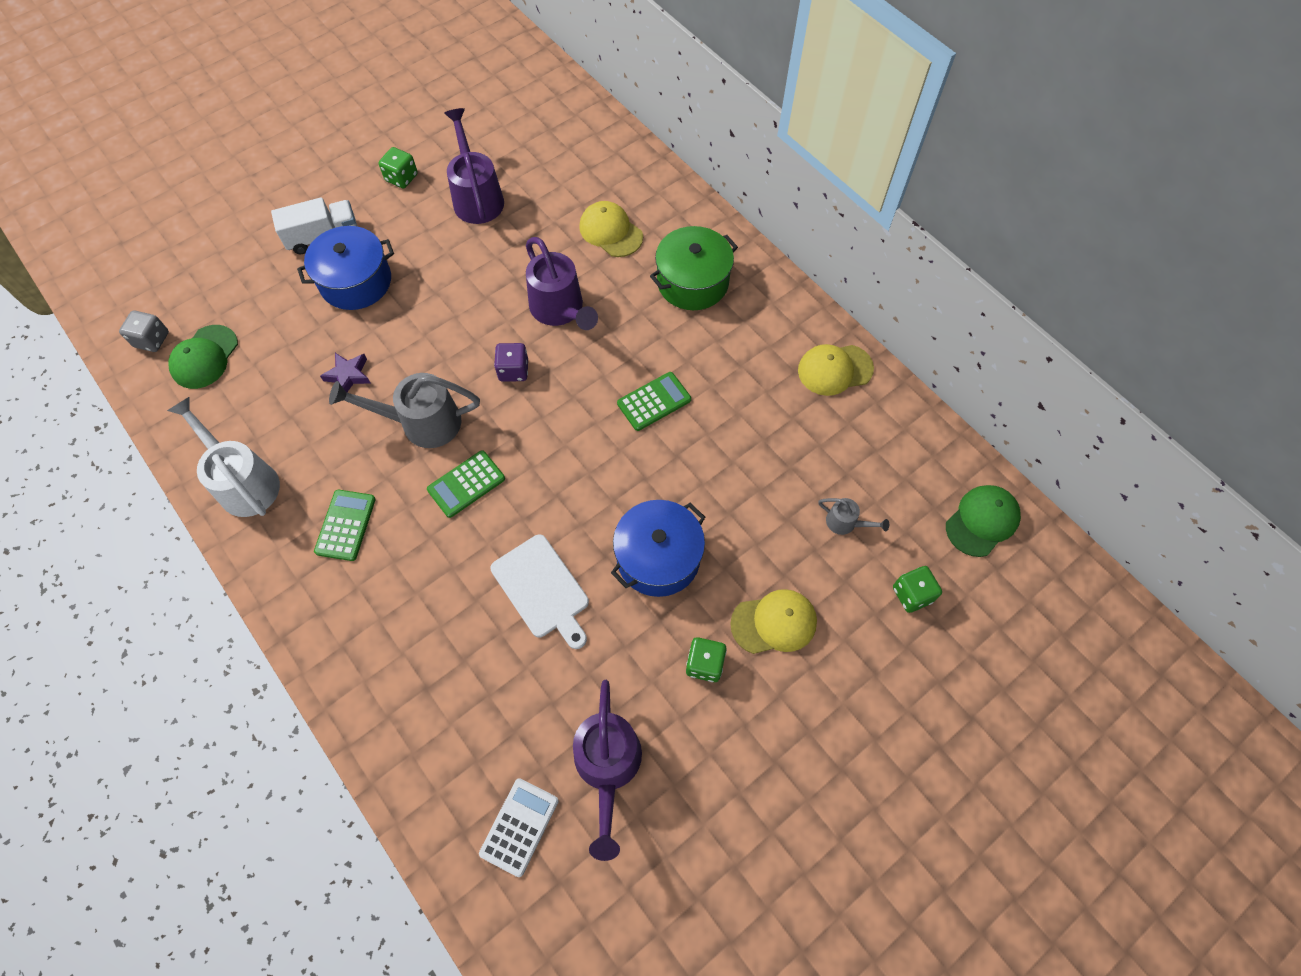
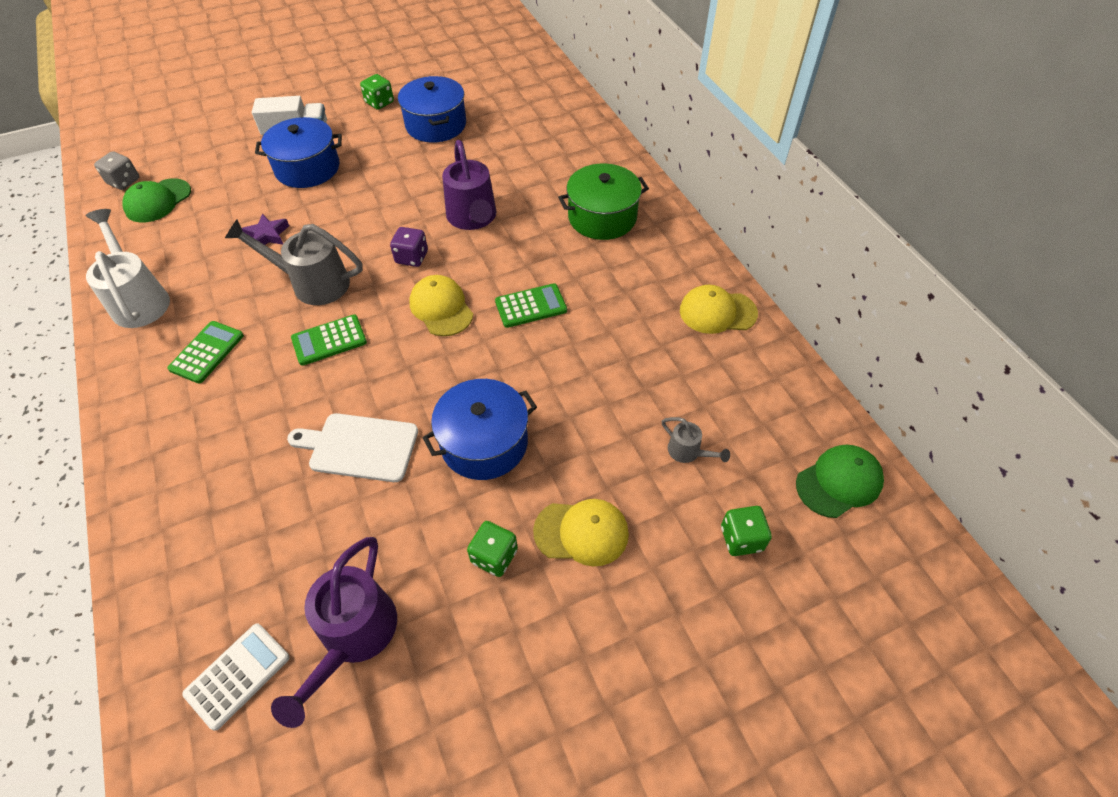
camera: 15 degrees right, 10 degrees down
(477, 197) = (436, 125): purple watering can -> blue pot
(542, 589) = (359, 447): white cutting board -> white cutting board turned 120 degrees clockwise
(610, 231) = (541, 167): yellow cap -> yellow cap (441, 308)

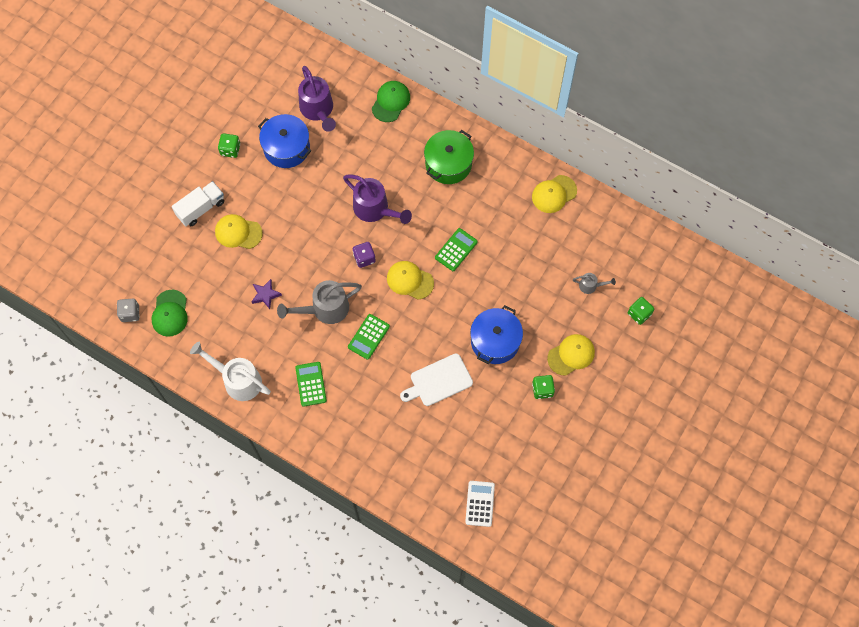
camera: 35 degrees left, 15 degrees up
(307, 168) = (238, 232): blue pot -> yellow cap
(353, 637) = (512, 459): purple watering can -> purple watering can (318, 110)
(839, 482) = (664, 259): green cap -> green cap (391, 102)

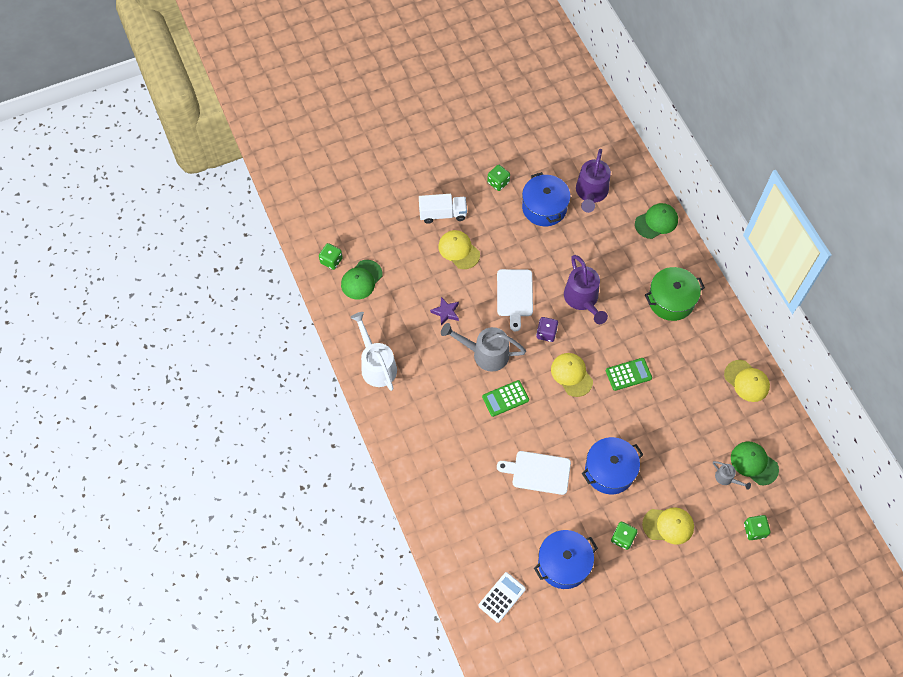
camera: 35 degrees right, 5 degrees down
(130, 313) = (331, 261): grey dice -> green dice
(311, 384) = (432, 406): green calculator -> none
(314, 242) = (514, 295): none -> white cutting board
(510, 442) = (563, 563): none -> blue pot
(554, 194) = (746, 381): yellow cap -> yellow cap turned 135 degrees counterclockwise
(603, 259) = (754, 463): none -> green cap

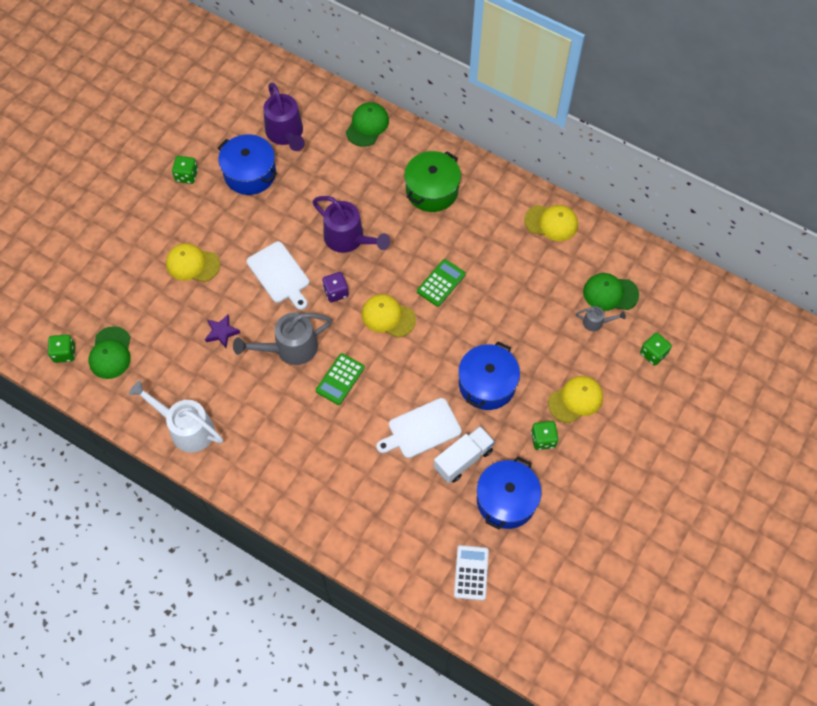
camera: 35 degrees left, 0 degrees up
(442, 214) = (151, 238): white truck -> white truck (463, 459)

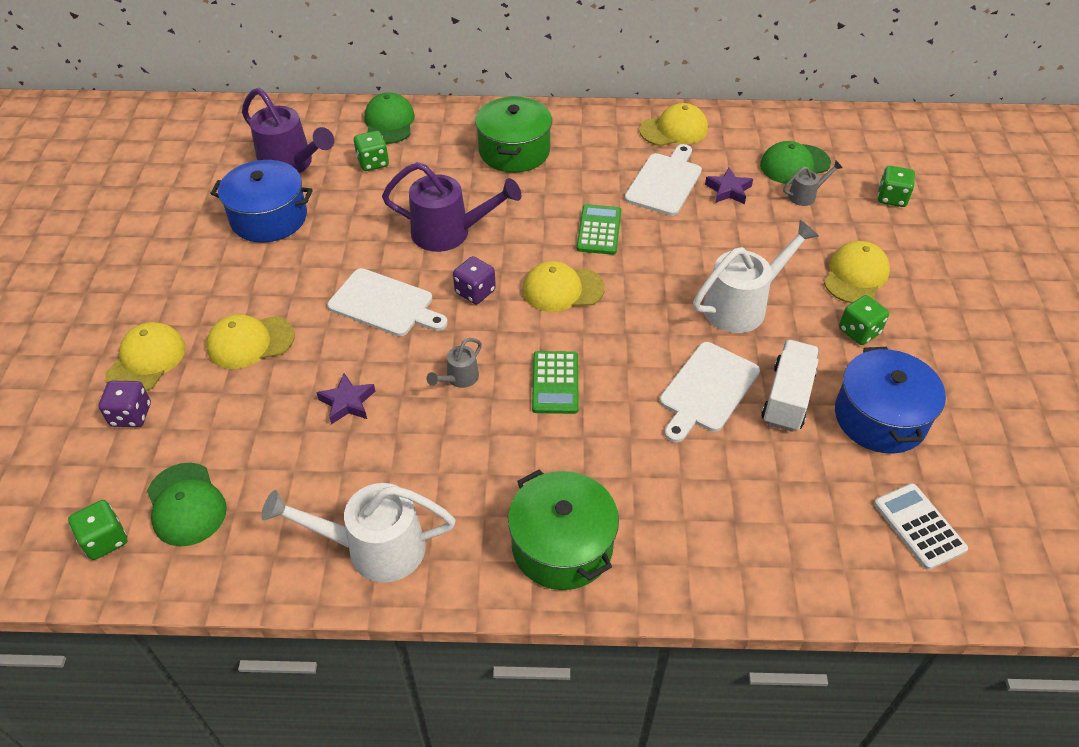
camera: 30 degrees left, 15 degrees down
(109, 282) = (131, 415): none -> purple dice
(133, 249) = (146, 360): none -> yellow cap
(186, 175) = (179, 251): green dice -> green dice (373, 162)
(278, 478) = (562, 545): none -> green pot
(289, 348) = (459, 378): grey watering can -> grey watering can, size x0.49
(487, 384) = (742, 305): blue pot -> white watering can
(511, 265) = (665, 182): none -> white cutting board
(548, 292) = (728, 190): none -> purple star

